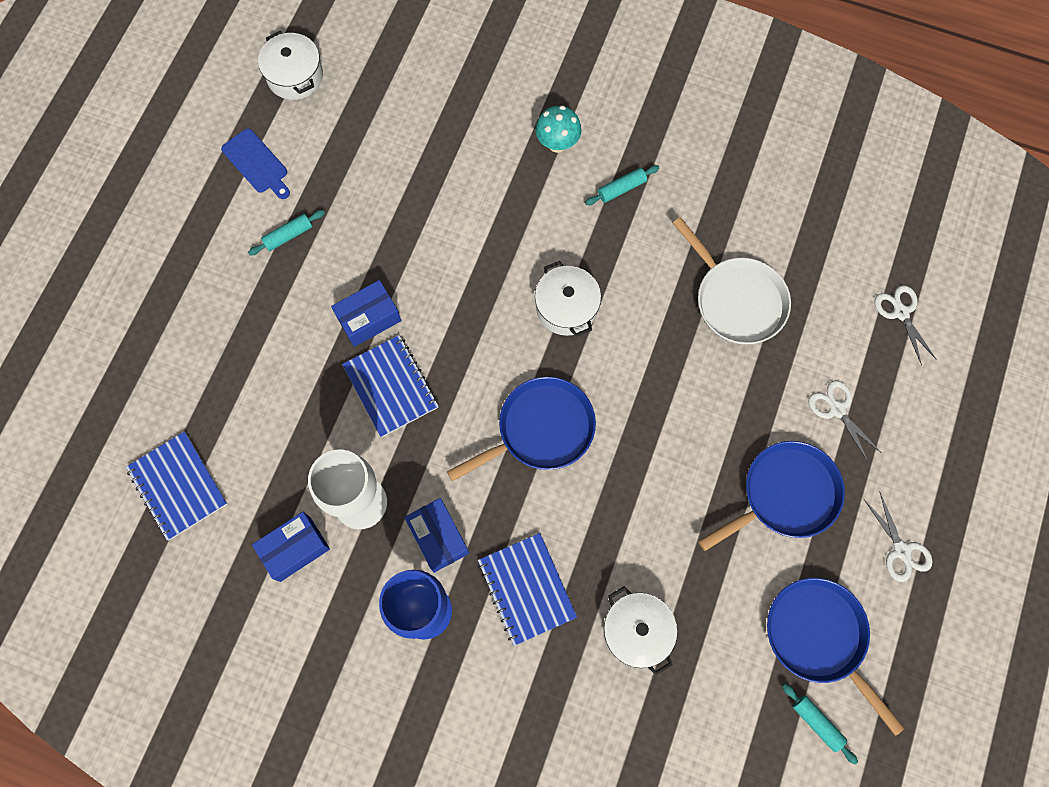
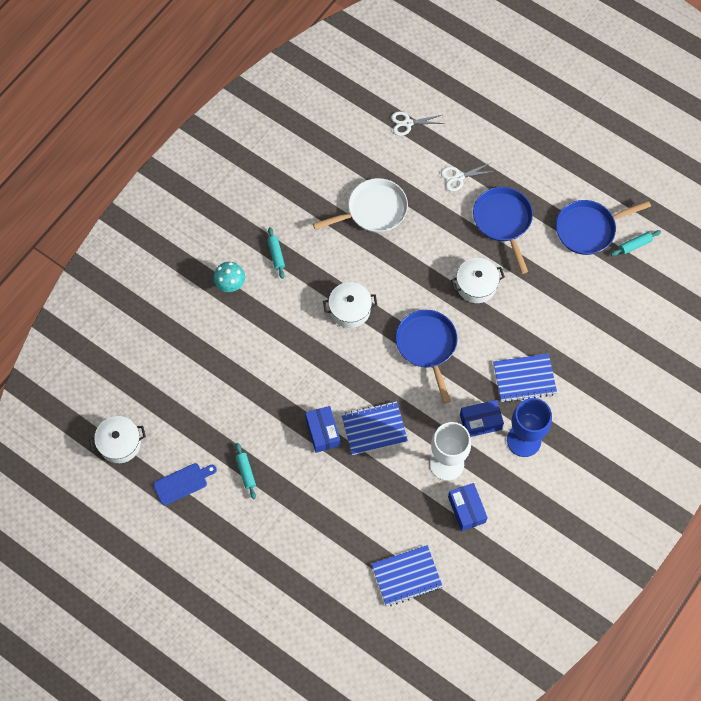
camera: 75 degrees left, 5 degrees down
(636, 631) = (563, 324): white pot -> white pot (476, 285)
(901, 550) = (550, 171): white scissors -> none

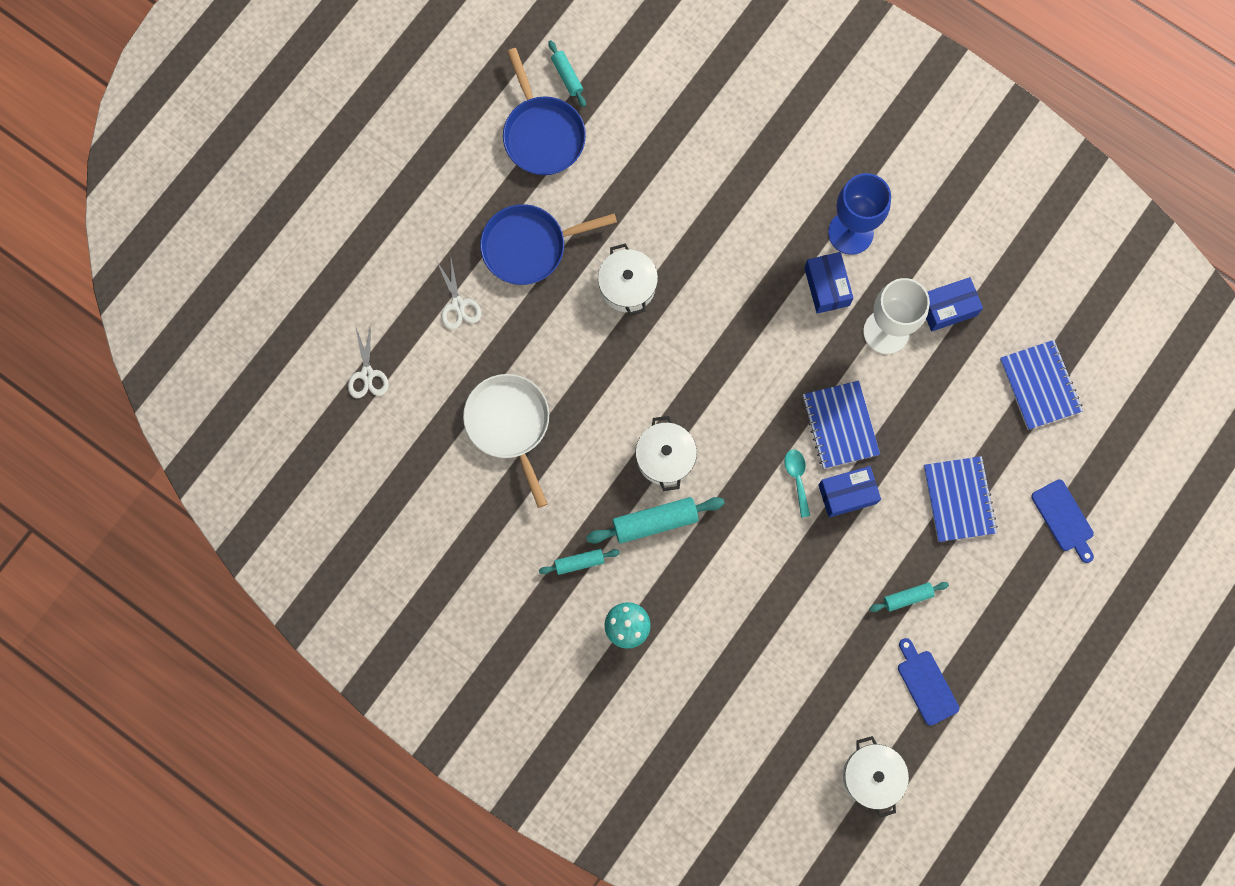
camera: 90 degrees left, 10 degrees up
(303, 303) = (655, 522): none -> turquoise rolling pin
(303, 589) = (1064, 518): none -> blue cutting board
(334, 398) = (797, 478): none -> turquoise spoon
(427, 346) = (718, 353): blue pan -> none
(524, 378) = (764, 228): blue notebook -> blue notebook (959, 499)

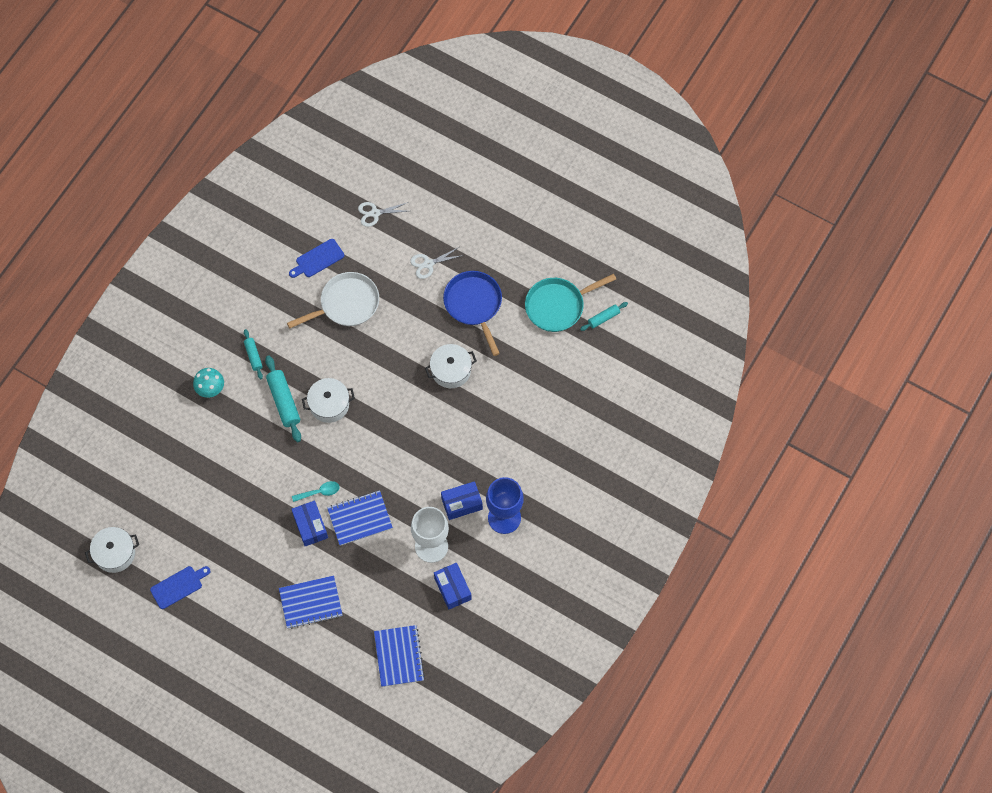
camera: 85 degrees right, 10 degrees down
(542, 134) = (558, 306): blue pan -> turquoise pan
(907, 597) = (239, 571): turquoise rolling pin -> none
(1040, 385) = (399, 656): blue notebook -> blue notebook turned 75 degrees counterclockwise
(1064, 518) = (301, 677): blue cutting board -> blue cutting board (318, 259)

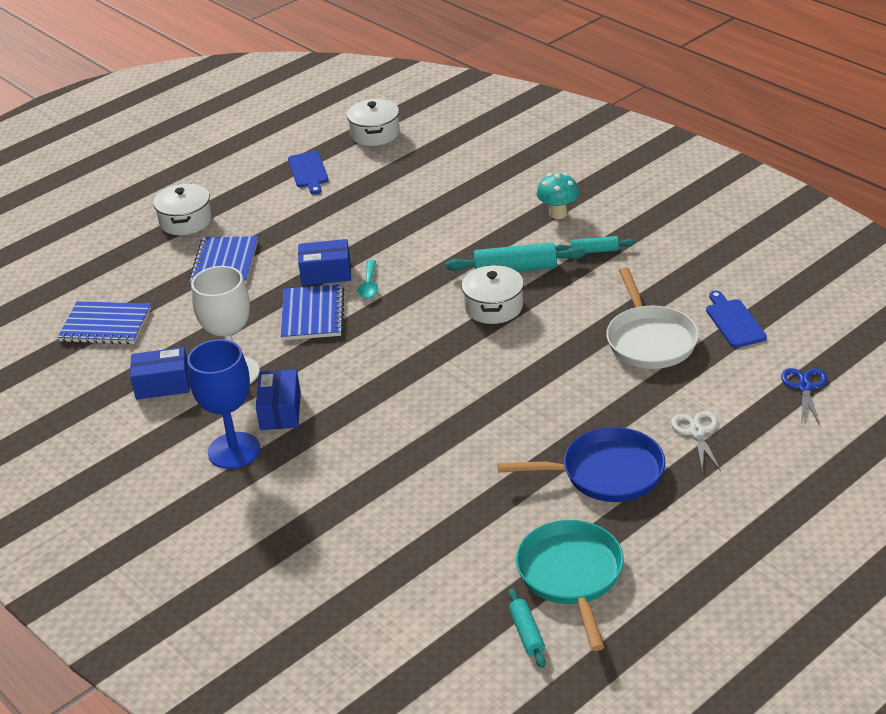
camera: 110 degrees right, 30 degrees down
(375, 213) = (805, 387): white scissors -> blue scissors
(451, 370) = (499, 430): white pot -> white pot (185, 221)

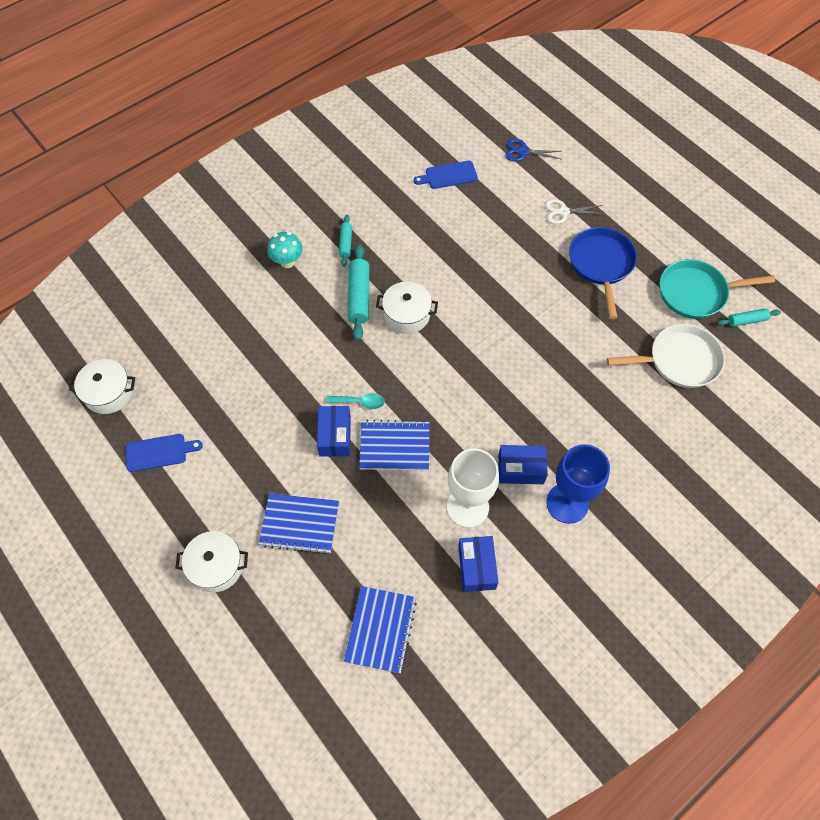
camera: 90 degrees left, 25 degrees up
(650, 340) = (462, 224): white pan -> white pan (679, 360)

